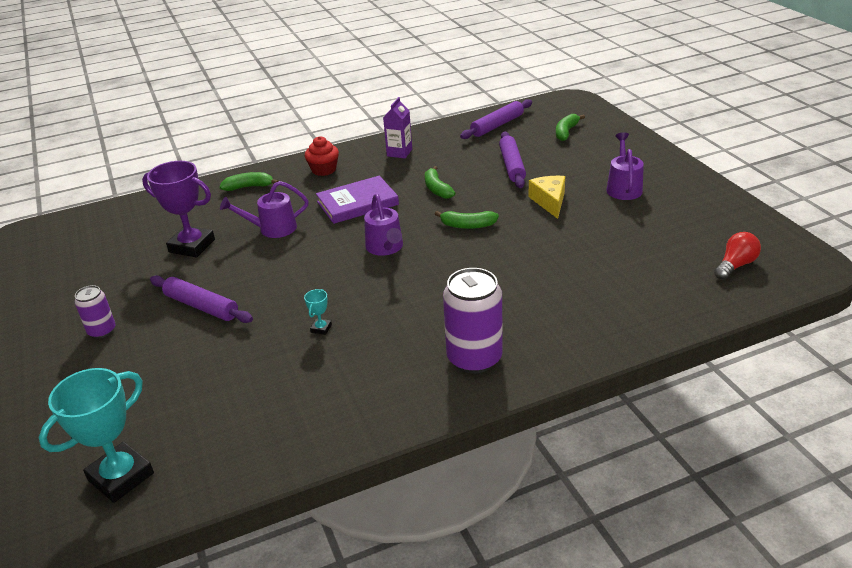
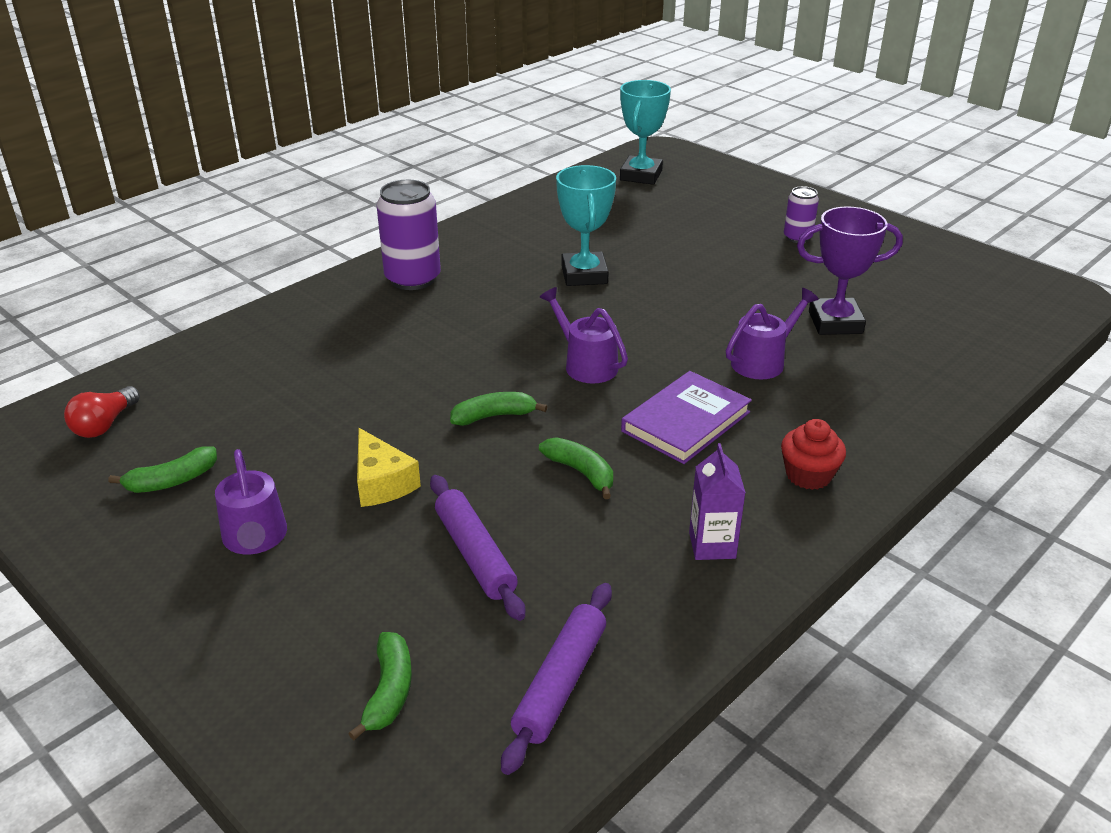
camera: 155 degrees right, 0 degrees up
(202, 306) = (730, 270): purple rolling pin -> none
(249, 187) = (886, 418): green banana -> green banana (172, 481)
(321, 328) = (584, 275): turquoise trophy -> turquoise trophy, size x2.38

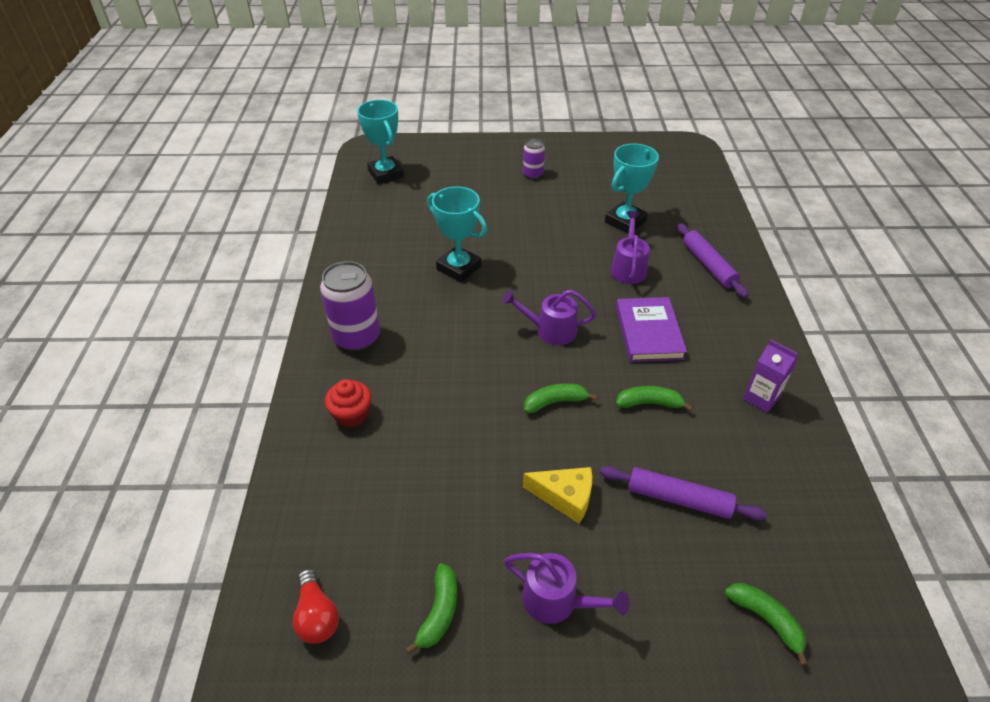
camera: 45 degrees left, 10 degrees up
(494, 416) = (555, 402): green banana -> green banana turned 45 degrees clockwise
(561, 683) = (819, 535): purple rolling pin -> purple rolling pin (708, 265)
(808, 475) = (739, 324): red cupcake -> red cupcake (352, 414)
(835, 322) = (625, 221): purple trophy -> turquoise trophy

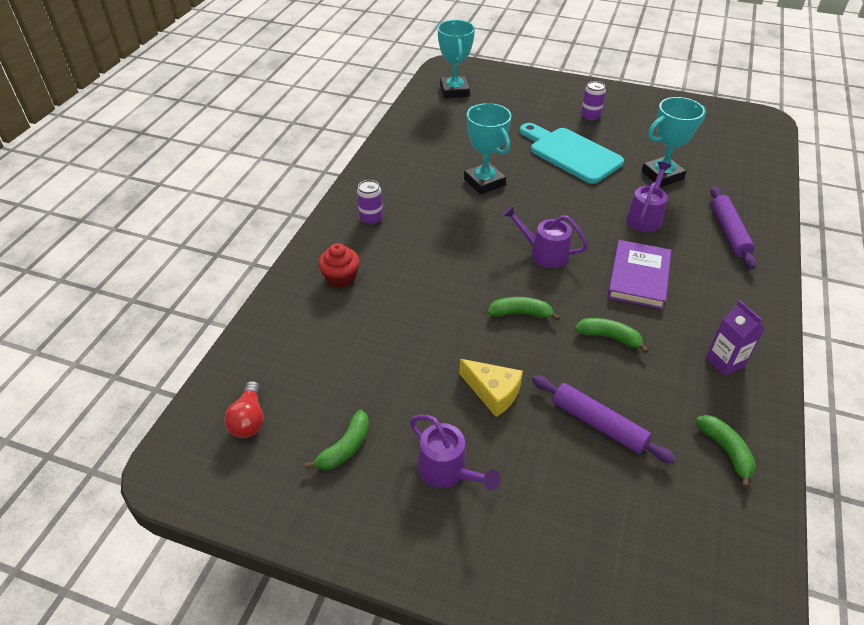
camera: 20 degrees right, 0 degrees up
(357, 337) = (371, 219): purple can -> purple can, size x0.55
(531, 217) = (571, 153): none -> turquoise cutting board
(766, 620) = (634, 548): green banana -> green banana (726, 451)

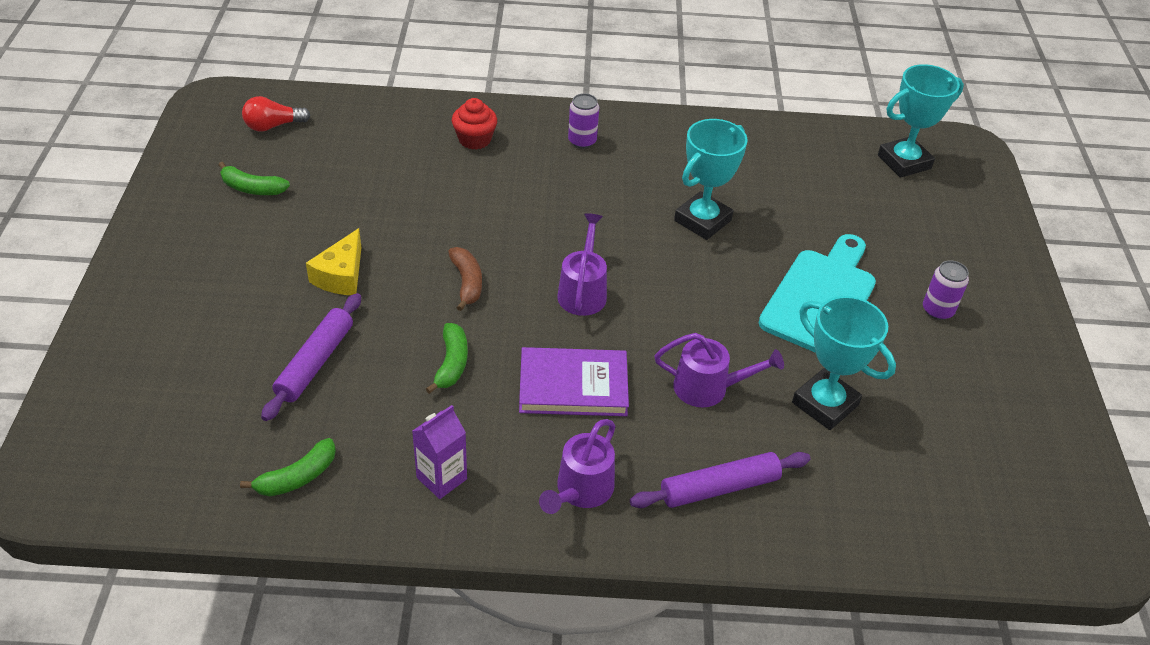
camera: 70 degrees right, 0 degrees up
(448, 471) = (236, 258): purple watering can -> purple watering can (580, 491)
(520, 313) = (467, 283): green banana -> brown banana

